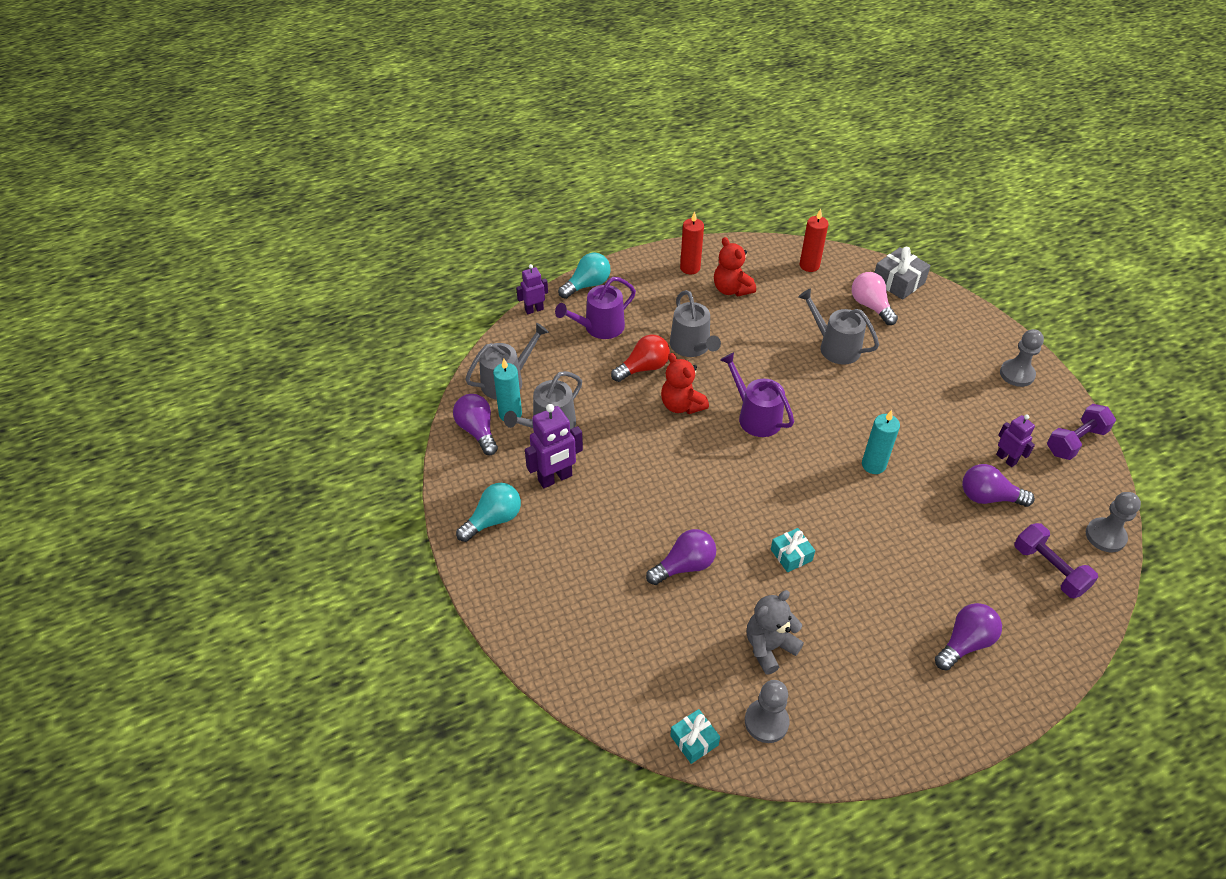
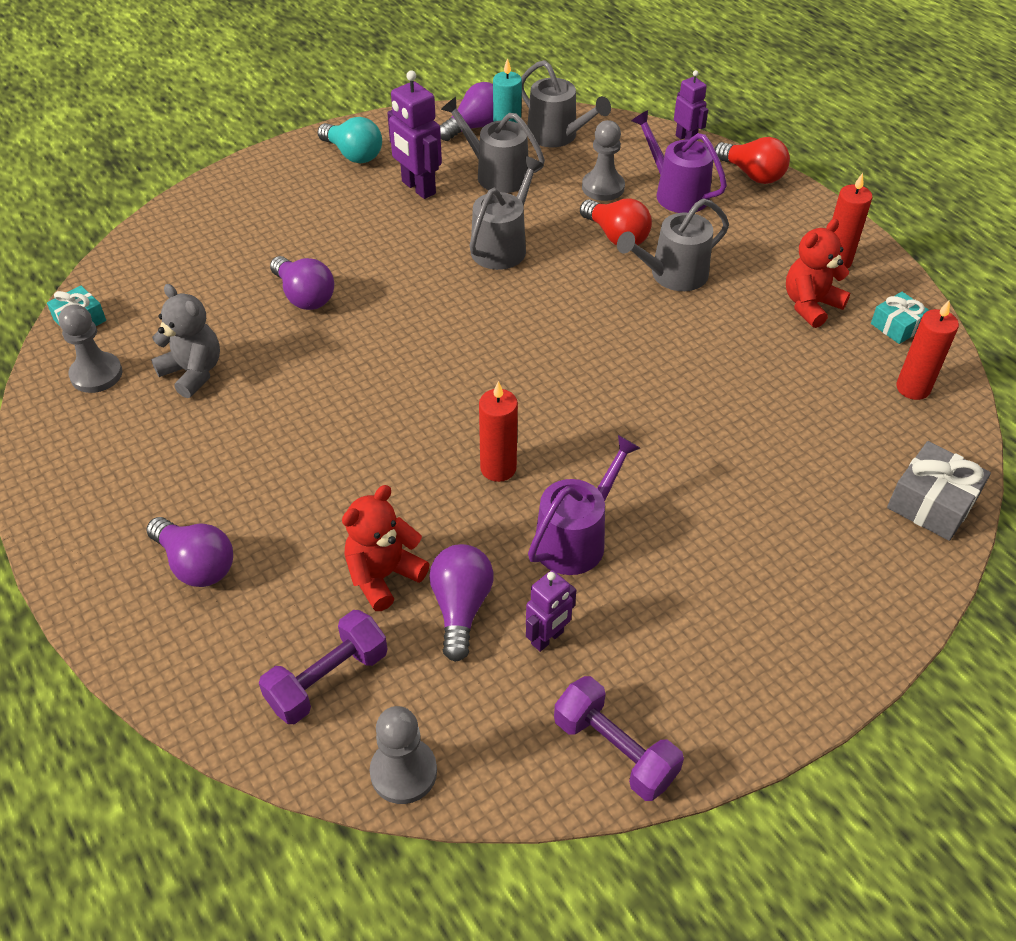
camera: 80 degrees right, 0 degrees up
(587, 285) = (752, 174): turquoise light bulb -> red light bulb
(681, 405) = (560, 274): red teddy bear -> red teddy bear (383, 576)
(755, 416) = (559, 343): purple watering can -> purple watering can (575, 539)
(791, 555) = (328, 386): turquoise gift -> turquoise gift (897, 326)
(835, 347) = (732, 422): grey watering can -> grey watering can (502, 246)
(871, 306) = (848, 466): pink light bulb -> none
(873, 465) = (498, 468): turquoise candle -> red candle
(1017, 374) = (759, 670): grey pawn -> grey pawn (603, 187)

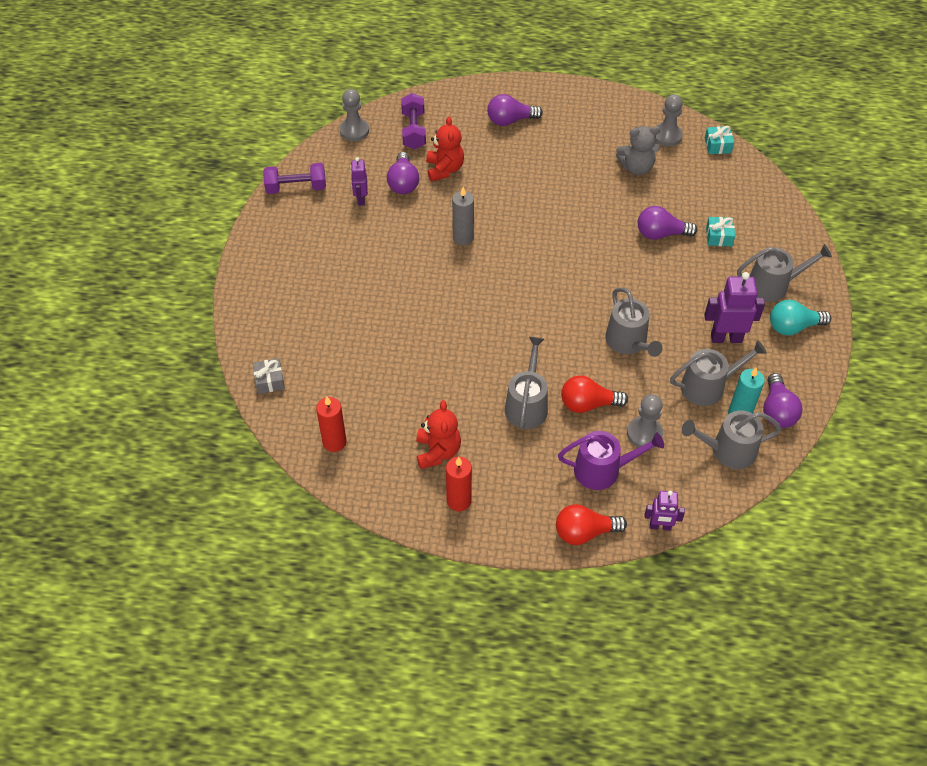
camera: 130 degrees right, 5 degrees up
(305, 187) = (773, 285): none -> grey watering can
(461, 608) = (403, 183): purple light bulb -> purple light bulb turned 45 degrees clockwise
(498, 468) = (463, 238): red candle -> grey candle
(575, 539) = (396, 238): purple watering can -> none
(897, 326) = (380, 480): turquoise gift -> turquoise gift (719, 236)
(932, 503) = (269, 380): grey gift -> grey gift, size x0.64

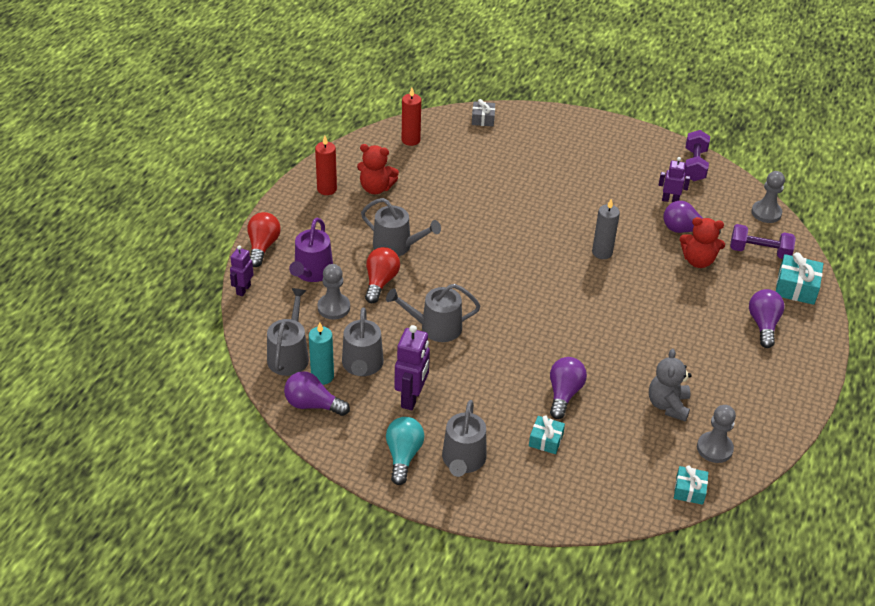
camera: 105 degrees right, 10 degrees down
(452, 104) = (796, 287): none -> turquoise gift

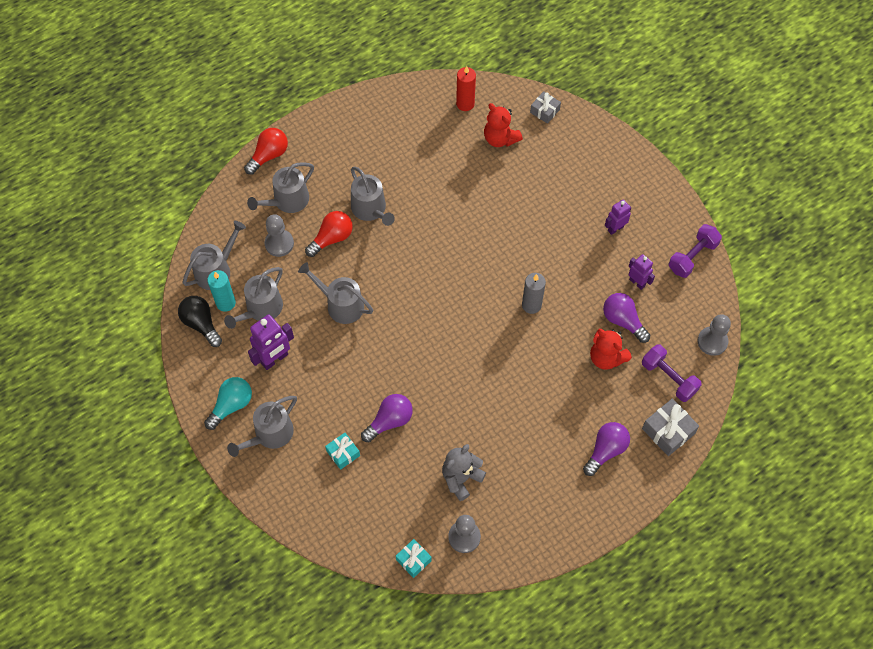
camera: 35 degrees right, 20 degrees up
(243, 289) = (226, 190): purple robot -> purple robot (615, 228)
(312, 272) = (287, 201): purple watering can -> grey watering can
(313, 404) = (201, 324): purple light bulb -> black light bulb
(327, 189) = (358, 122): red candle -> none
(376, 188) = (398, 141): red teddy bear -> red teddy bear (500, 138)
(796, 287) = (668, 431): turquoise gift -> grey gift

